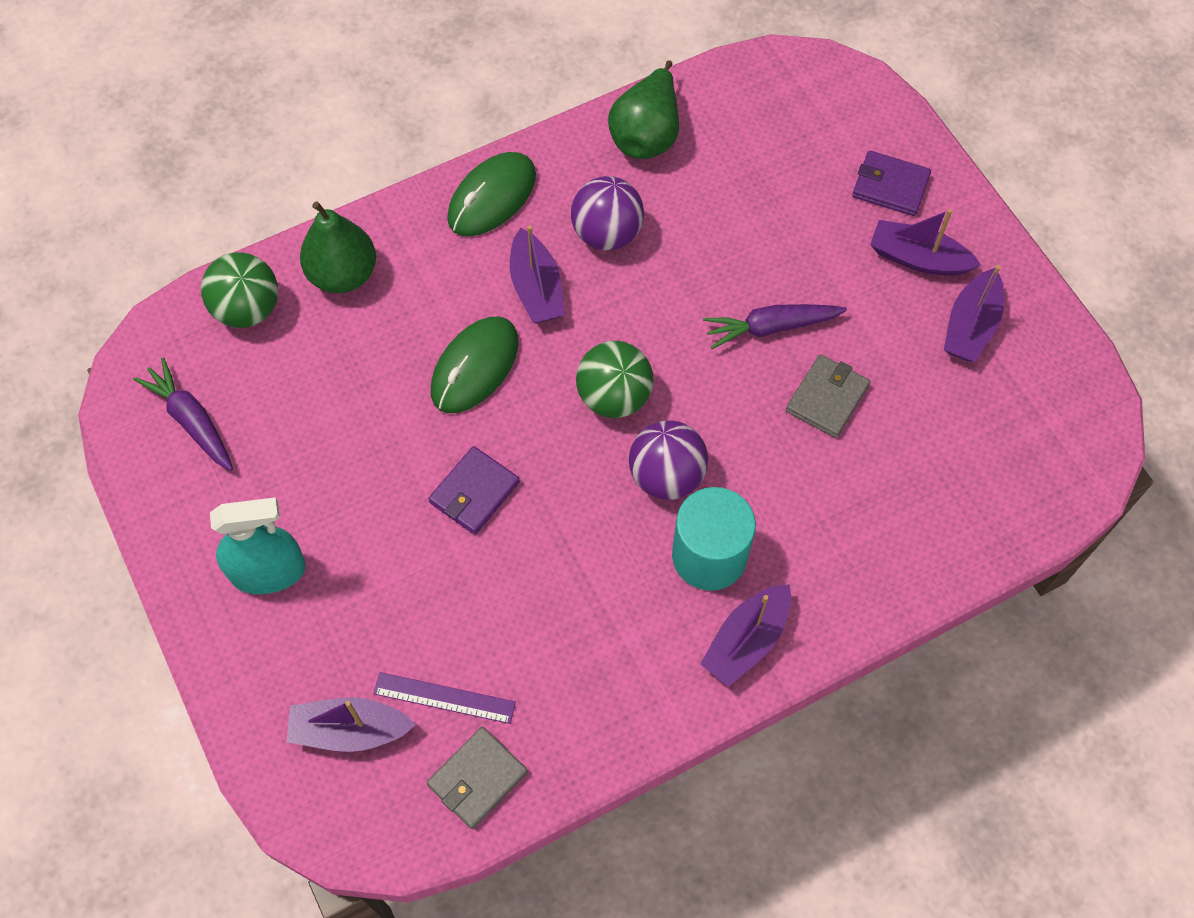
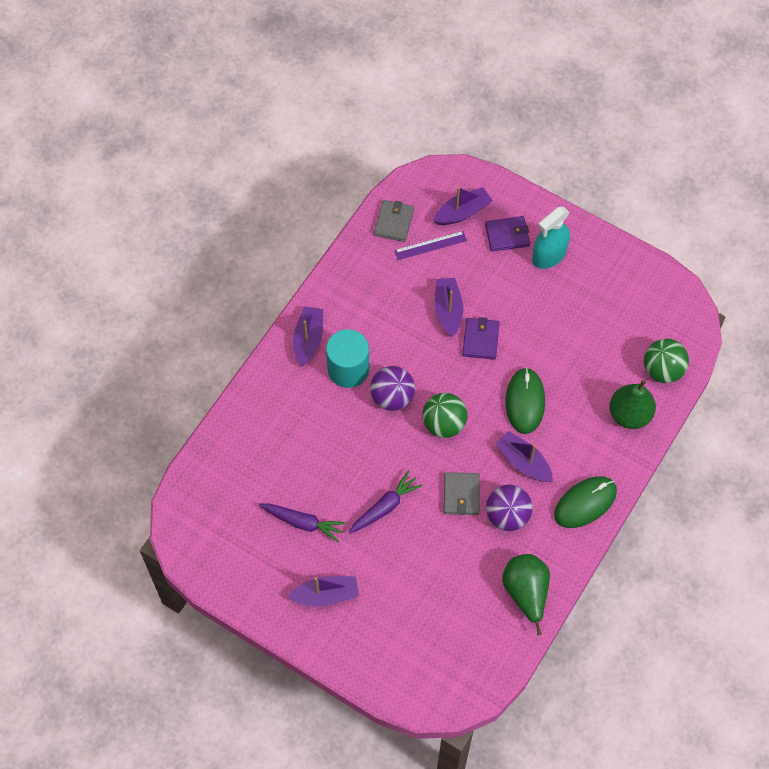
camera: 150 degrees right, 0 degrees up
(191, 420) = (642, 301): purple carrot -> purple carrot (303, 523)
(492, 197) = (585, 503): green mouse -> green mouse turned 45 degrees clockwise
(827, 398) = (333, 482): grey wallet -> grey wallet (461, 495)
(890, 186) = (365, 636): purple wallet -> purple wallet (507, 235)
(970, 326) = (276, 567): purple boat -> purple boat (448, 310)

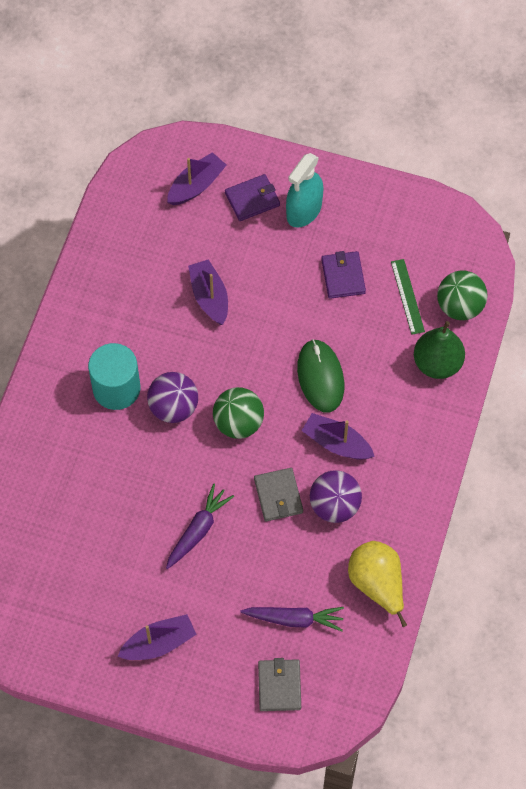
camera: 15 degrees left, 0 degrees up
(303, 523) = (112, 570): purple carrot -> purple carrot (294, 619)
(308, 339) = (63, 366): purple boat -> none
(394, 222) = (123, 214): grey wallet -> grey wallet (279, 686)
(430, 245) = (171, 230): purple ruler -> none
(480, 340) = (254, 321): purple wallet -> purple wallet (343, 276)
(526, 592) = (377, 584): green pear -> yellow pear
(585, 503) = (415, 471): green mouse -> none
(619, 350) = (407, 296): none -> green ruler

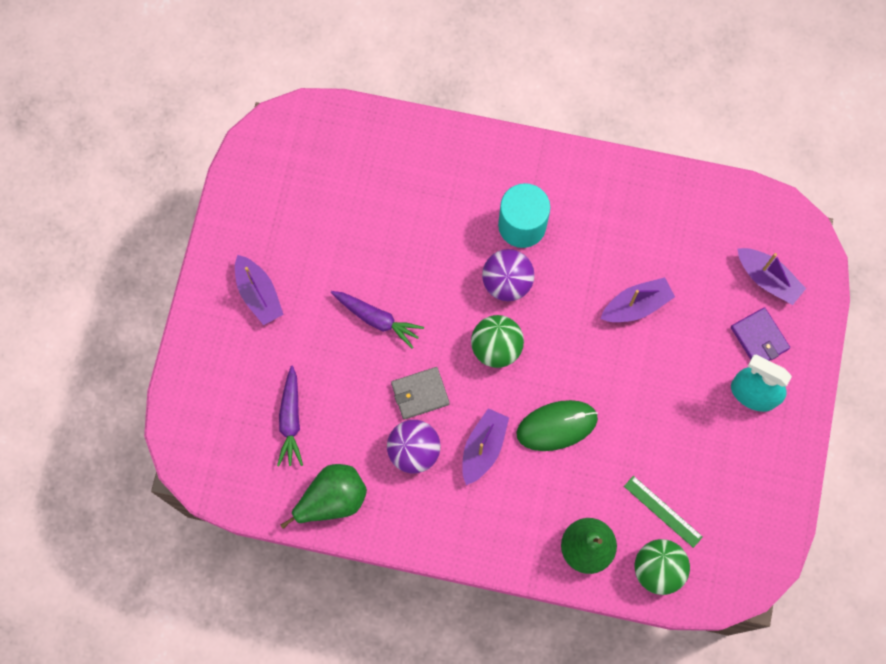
camera: 85 degrees right, 10 degrees up
(279, 686) = (222, 411): grey wallet -> none
(343, 276) = (678, 441): purple wallet -> none
(377, 584) = (332, 499): yellow pear -> green pear
(407, 296) = (663, 511): green ruler -> green ruler turned 60 degrees clockwise

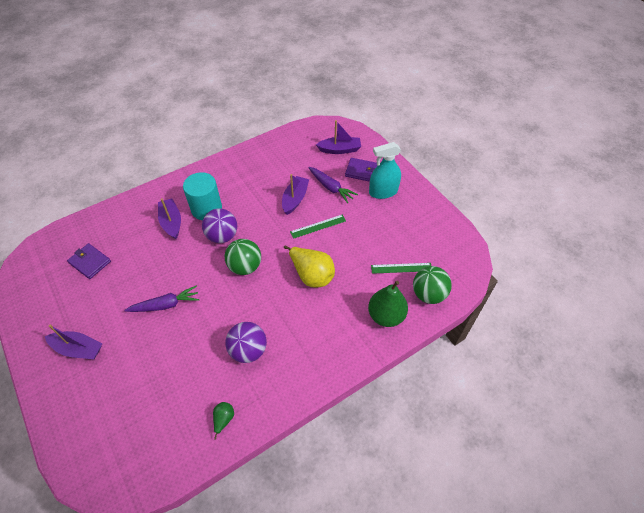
camera: 45 degrees left, 20 degrees down
(291, 420) = (157, 398): purple carrot -> purple carrot (331, 187)
(332, 499) = (224, 419): green pear -> green pear, size x0.48
(342, 189) = (90, 262): none -> purple wallet
(420, 394) = (224, 320): grey wallet -> none
(483, 448) = (285, 316): purple boat -> purple boat (171, 222)
(556, 426) = (311, 275): green mouse -> yellow pear
(625, 369) = (318, 226): none -> green ruler

